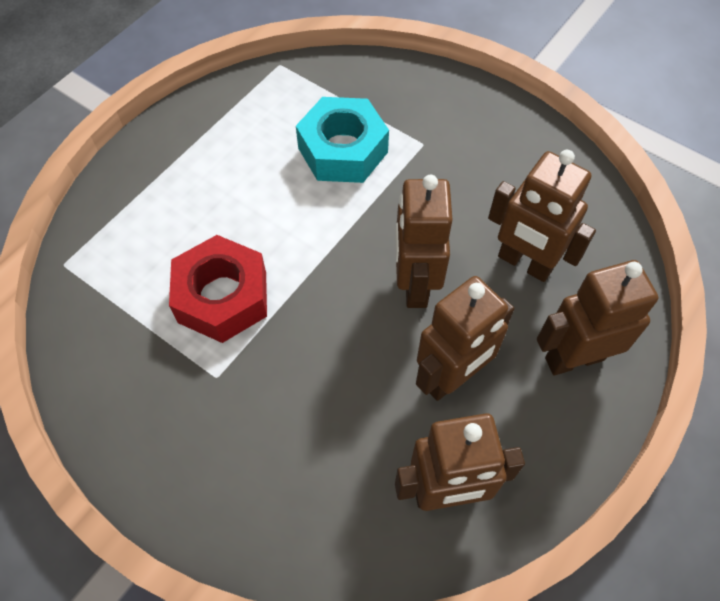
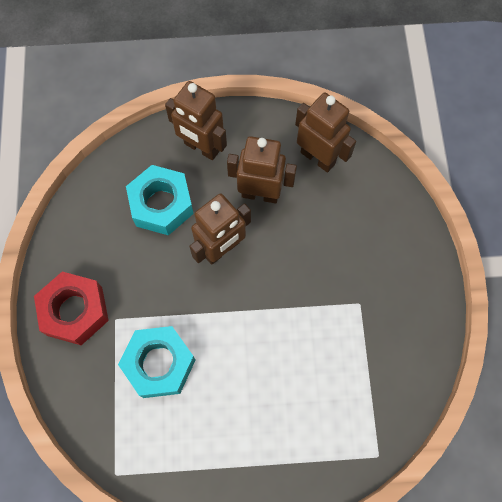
camera: 130 degrees left, 10 degrees up
(222, 297) = (316, 342): red nut -> red nut (75, 311)
(524, 263) = (161, 204): brown robot -> turquoise nut

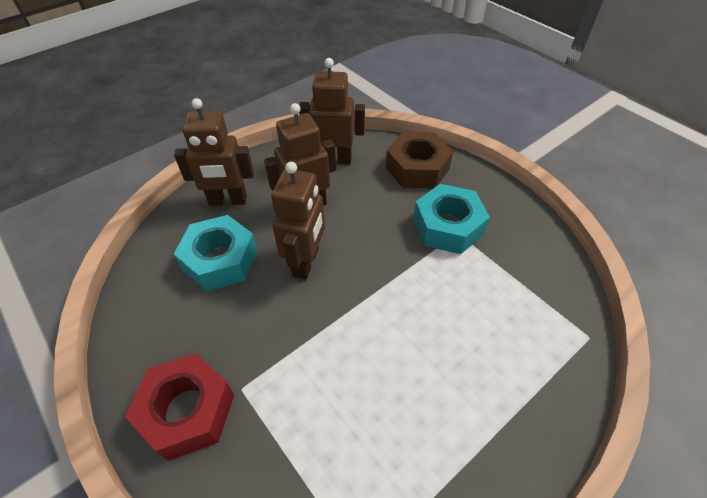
camera: 35 degrees left, 20 degrees down
(159, 364) = (322, 400): turquoise nut -> turquoise nut (448, 226)
(383, 215) = (417, 168): none -> brown nut

